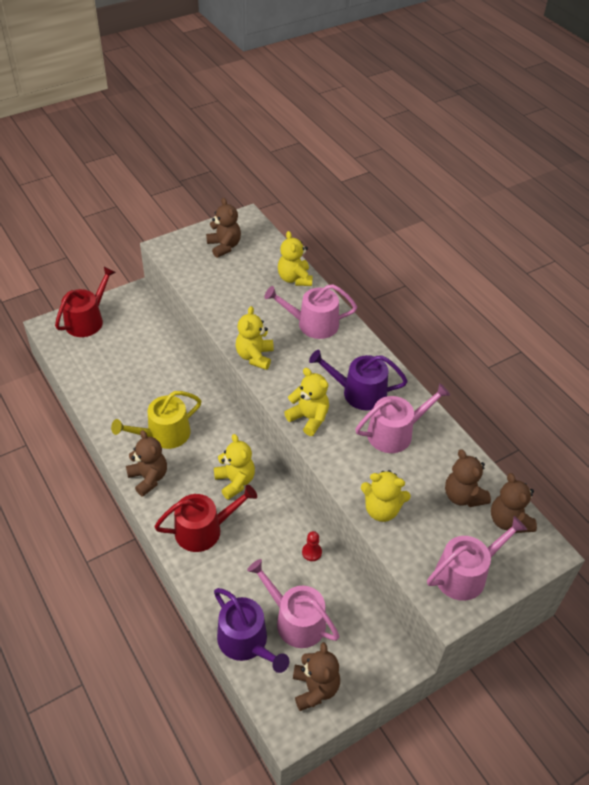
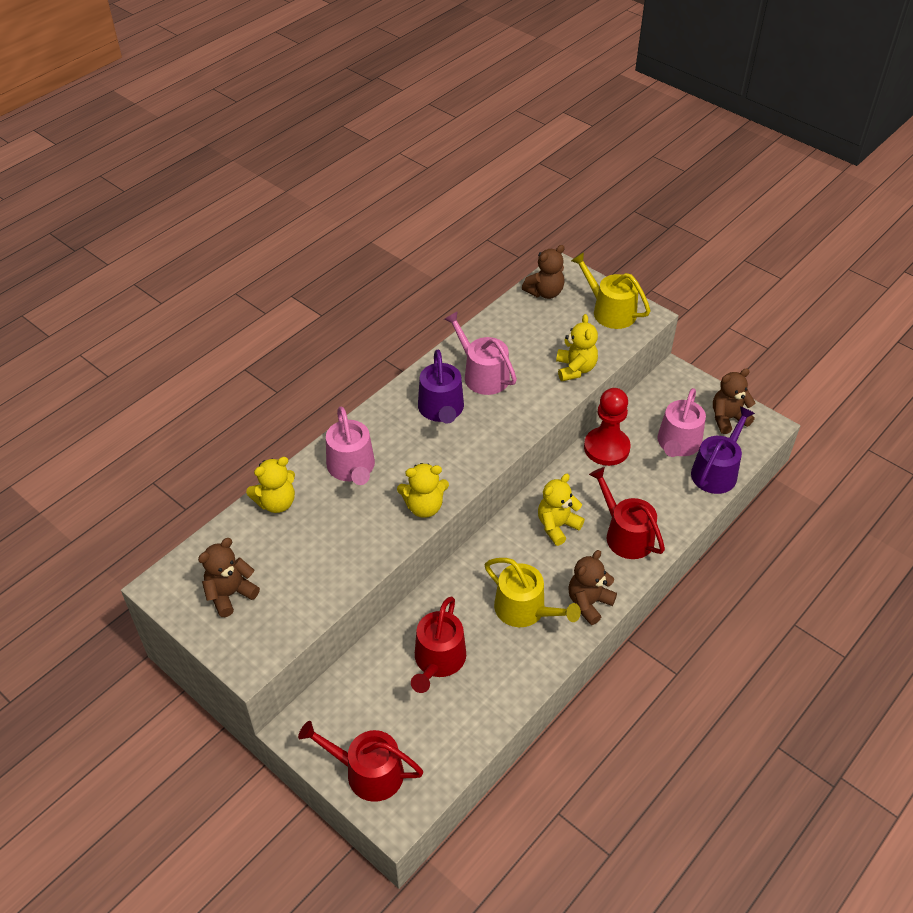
camera: 105 degrees left, 0 degrees up
(147, 372) = (438, 660): none -> red watering can
(309, 418) = (493, 440): yellow teddy bear -> none
(311, 552) = (606, 448): red pawn -> red pawn, size x2.38
(463, 496) = (533, 321): brown teddy bear -> none
(465, 573) = (609, 311): pink watering can -> yellow watering can

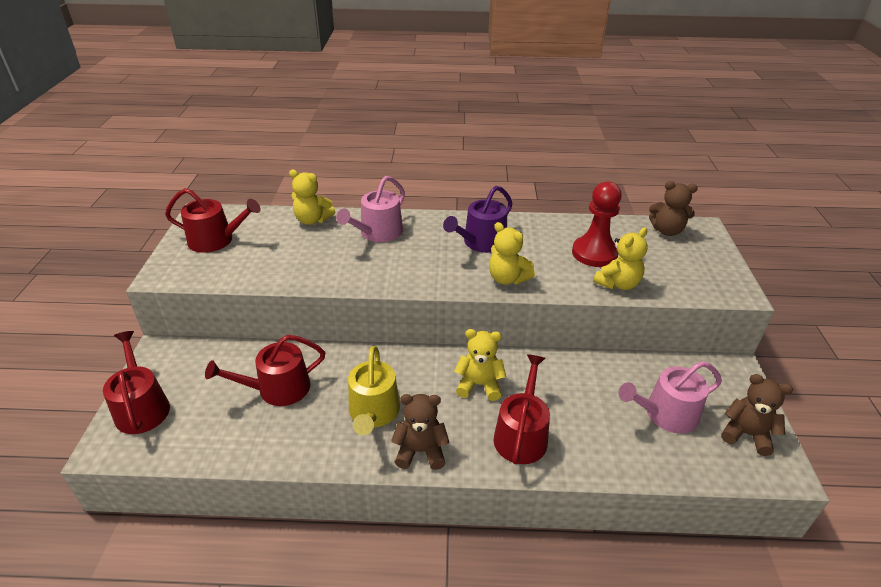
camera: 50 degrees right, 10 degrees down
(230, 594) = (216, 240): brown teddy bear -> red watering can
(424, 507) = (379, 280): yellow teddy bear -> yellow teddy bear (507, 278)
(482, 374) = (541, 243): pink watering can -> none
(606, 448) = (596, 370): red pawn -> red pawn (594, 253)
(609, 311) = (707, 270): yellow watering can -> none
(716, 471) = (675, 461): purple watering can -> none

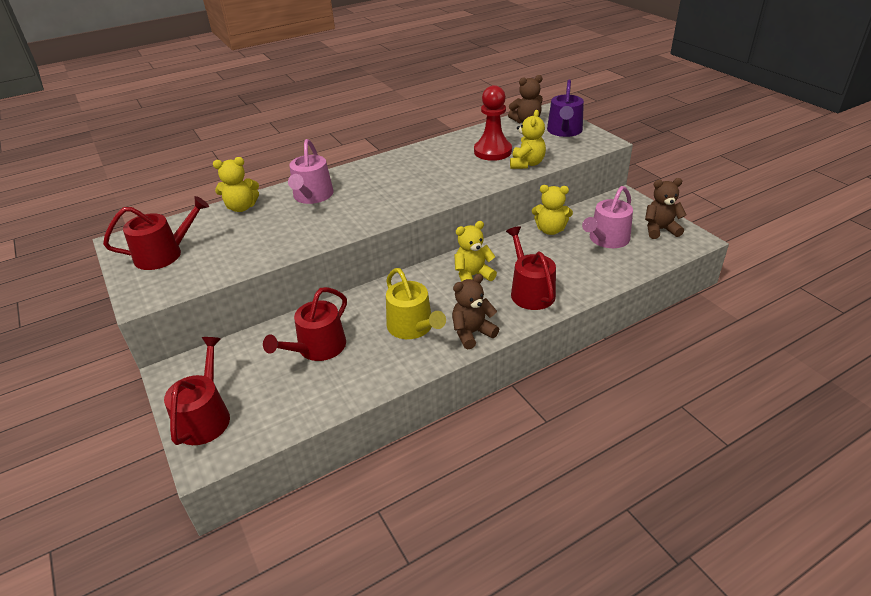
camera: 30 degrees left, 0 degrees up
(141, 407) = (205, 417): red watering can -> red watering can turned 60 degrees clockwise
(481, 242) = (404, 173): purple watering can -> purple watering can (564, 131)
(507, 278) = (448, 189): yellow teddy bear -> yellow teddy bear (550, 230)

